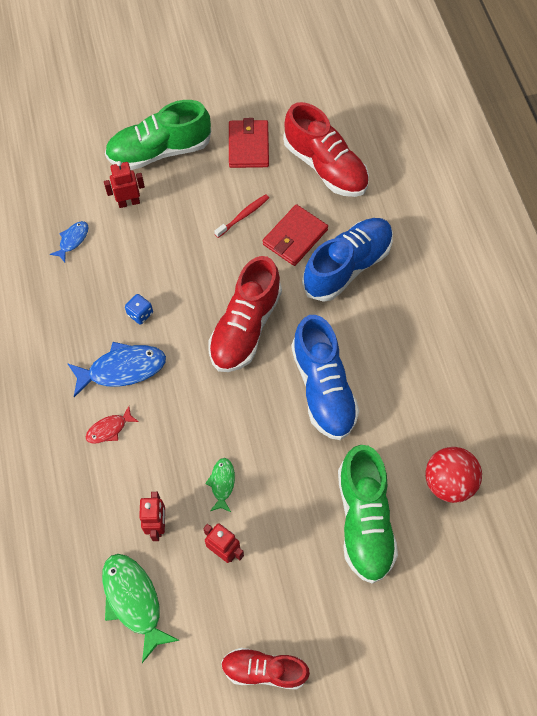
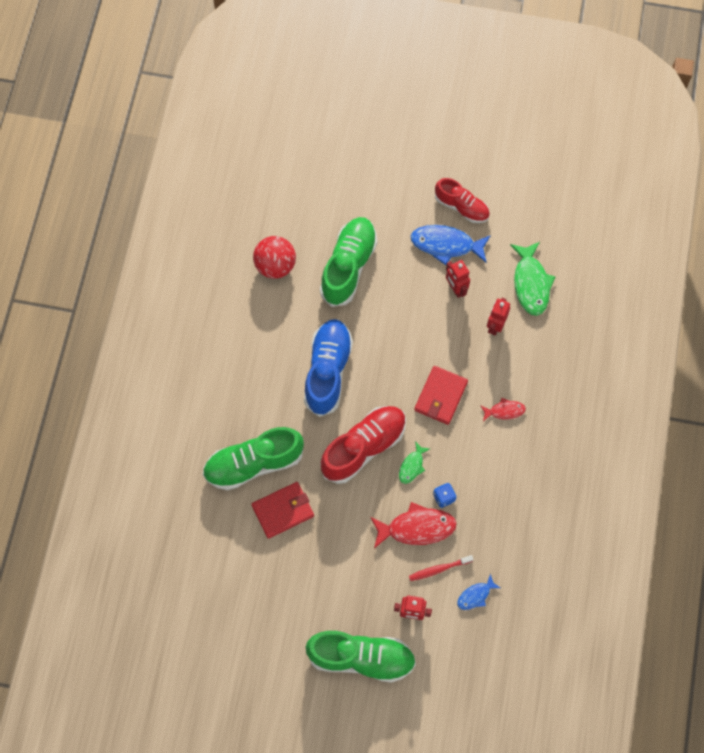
camera: 155 degrees left, 5 degrees up
(122, 369) = (476, 455): blue fish -> blue fish (446, 245)
(156, 275) = (417, 528): none -> red fish
(222, 483) = (436, 334): green fish -> green fish (412, 466)
(243, 216) = (316, 552): red toothbrush -> red toothbrush (439, 569)
(248, 146) = (277, 625): red wallet -> red wallet (441, 396)
(325, 166) = (219, 570): red shoe -> none
(347, 266) = (254, 463): blue shoe -> green shoe

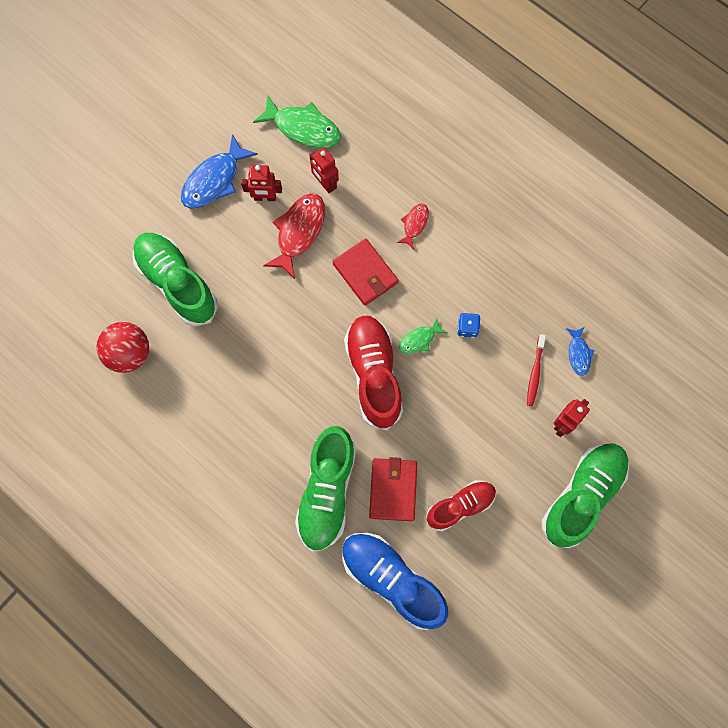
camera: 60 degrees left, 5 degrees up
(328, 371) = (274, 365): blue shoe -> blue shoe (392, 579)
(412, 466) = (419, 340): green fish -> green fish turned 90 degrees clockwise
(417, 528) = (483, 370): red fish -> red fish (299, 232)
(461, 207) = (185, 144): red shoe -> red shoe (460, 506)

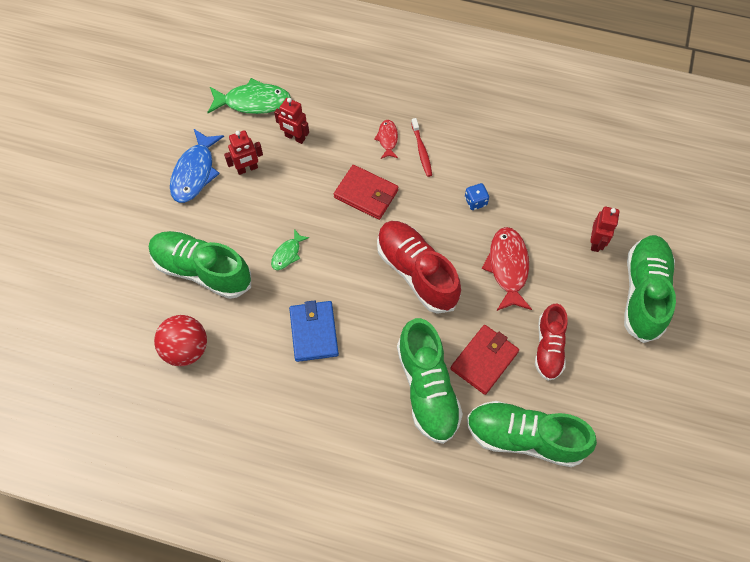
camera: 25 degrees left, 10 degrees down
(250, 390) = (313, 332): none -> blue wallet
(299, 232) = (291, 184): red fish -> red fish (508, 267)
(392, 579) = (524, 437): blue shoe -> green shoe
(393, 490) = (484, 360): red wallet -> red wallet turned 60 degrees clockwise
(419, 340) = (440, 227): green fish -> green fish (287, 254)
(460, 506) = (549, 347): red shoe -> red shoe turned 150 degrees clockwise
(535, 373) = (550, 213): red toothbrush -> red toothbrush (421, 151)
(578, 354) = (577, 183): blue fish -> none

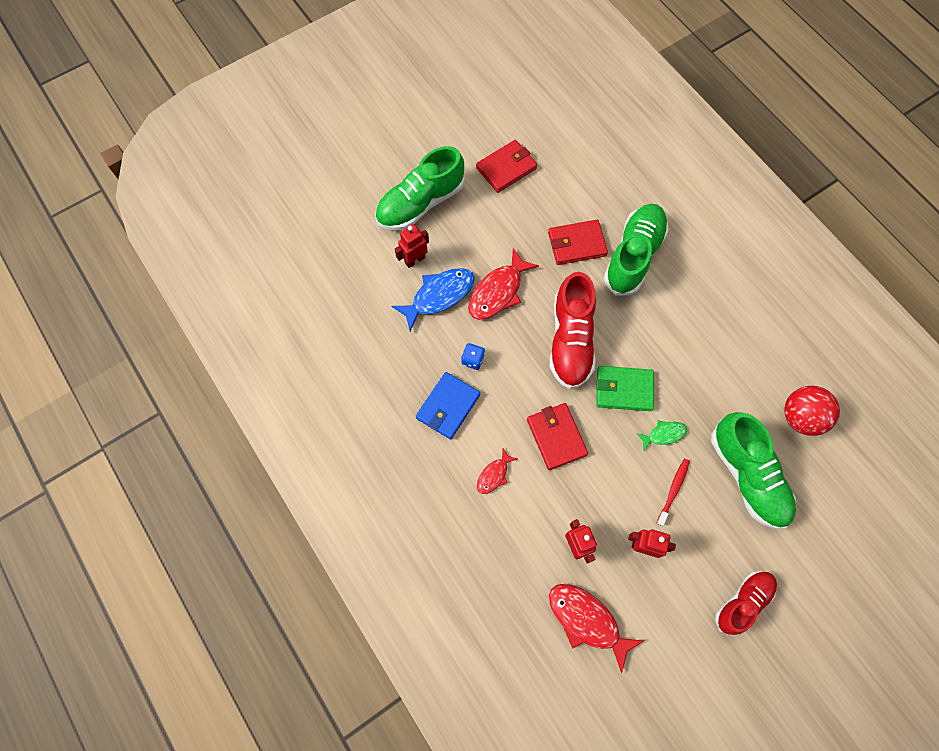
camera: 140 degrees left, 5 degrees up
(195, 172) = (695, 582): blue fish -> blue fish (439, 296)
(253, 102) = (586, 620): green fish -> red fish
(313, 332) = (688, 355): blue wallet -> blue wallet (448, 406)
(344, 265) = (624, 390): none -> green wallet
(421, 151) = (475, 439): red toothbrush -> red toothbrush (673, 490)
(524, 437) = (593, 182): green shoe -> none
(549, 347) = (523, 219): red shoe -> red shoe (743, 602)
(611, 386) = (506, 168): none -> red wallet

